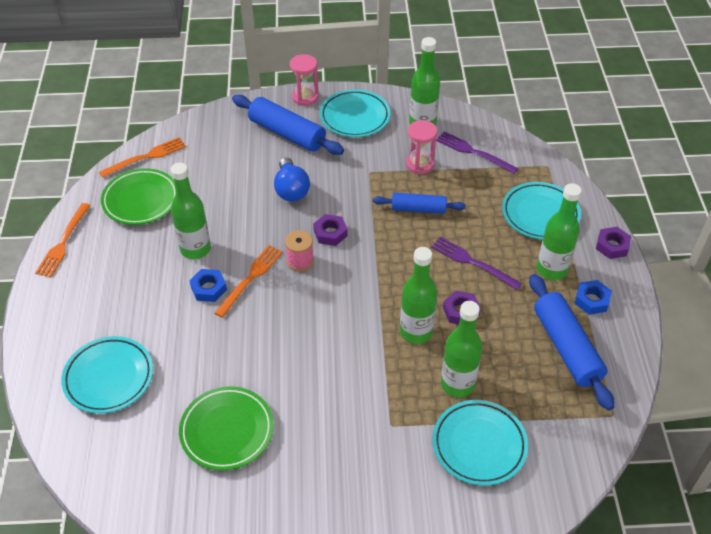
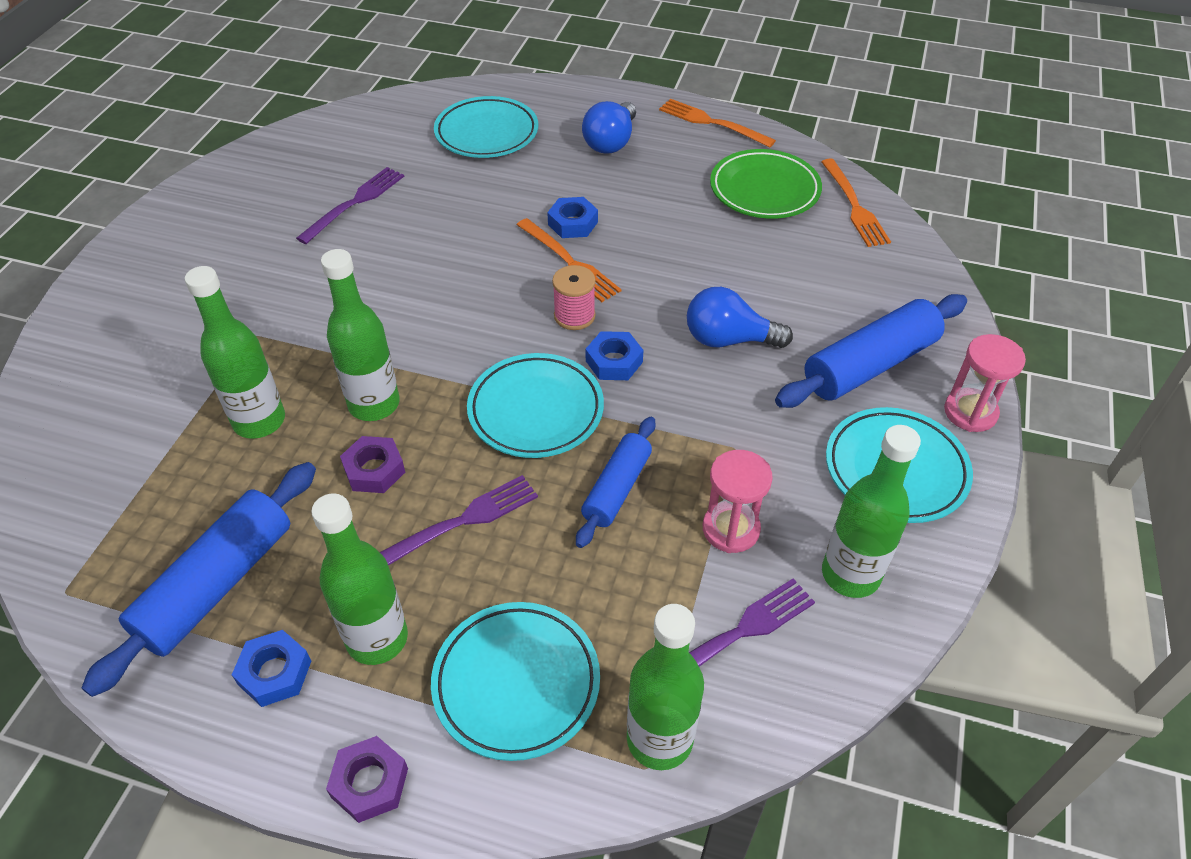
camera: 110 degrees right, 0 degrees up
(103, 294) = (611, 142): none -> blue light bulb
(195, 249) = (648, 223): green bottle -> green bottle (659, 739)
(227, 431) = (355, 202): green plate -> purple fork
(330, 233) = (614, 361): purple nut -> blue nut
(479, 445) = (158, 411): turquoise plate -> turquoise plate (536, 410)
(566, 347) = (217, 584): blue rolling pin -> blue rolling pin turned 60 degrees counterclockwise

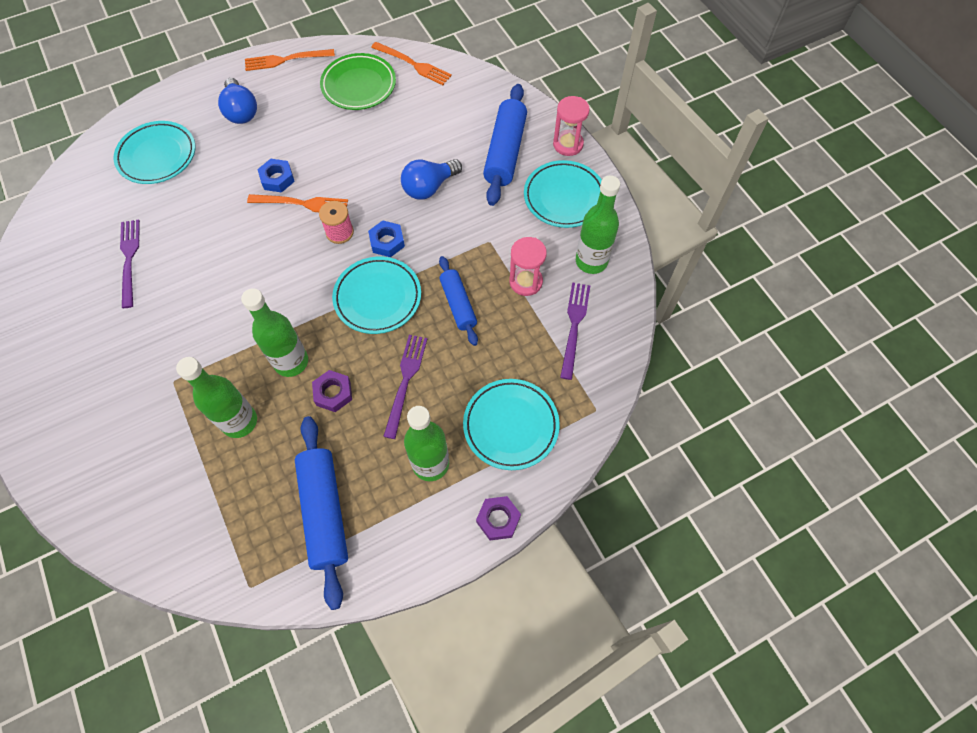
camera: 45 degrees left, 15 degrees up
(275, 672) = (403, 520): blue nut -> none
(659, 739) = (589, 395): green bottle -> none

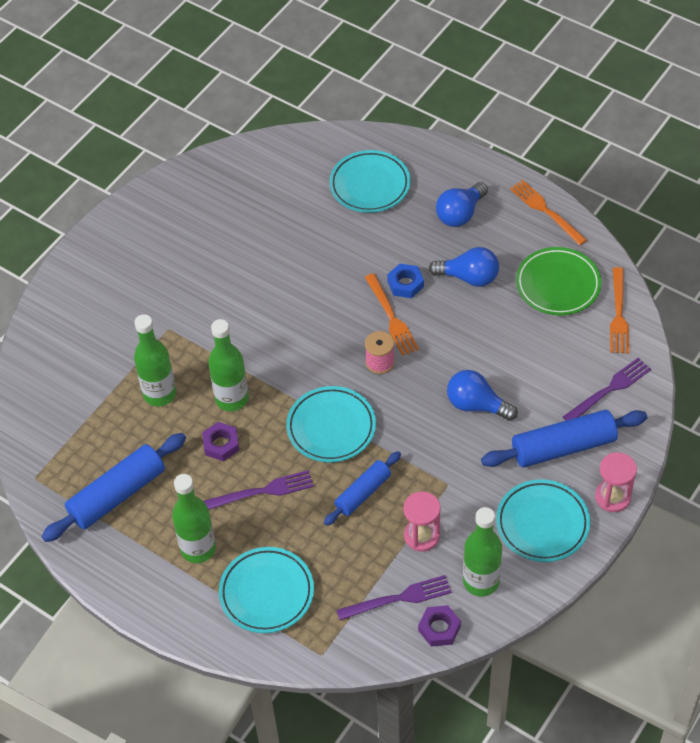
camera: 65 degrees right, 10 degrees down
(129, 258) = (258, 231): purple fork -> purple fork (610, 389)
(306, 135) = (469, 277): none -> blue light bulb
(387, 242) = (393, 404): blue nut -> none
(498, 519) = (176, 623): purple nut -> purple nut (439, 628)

